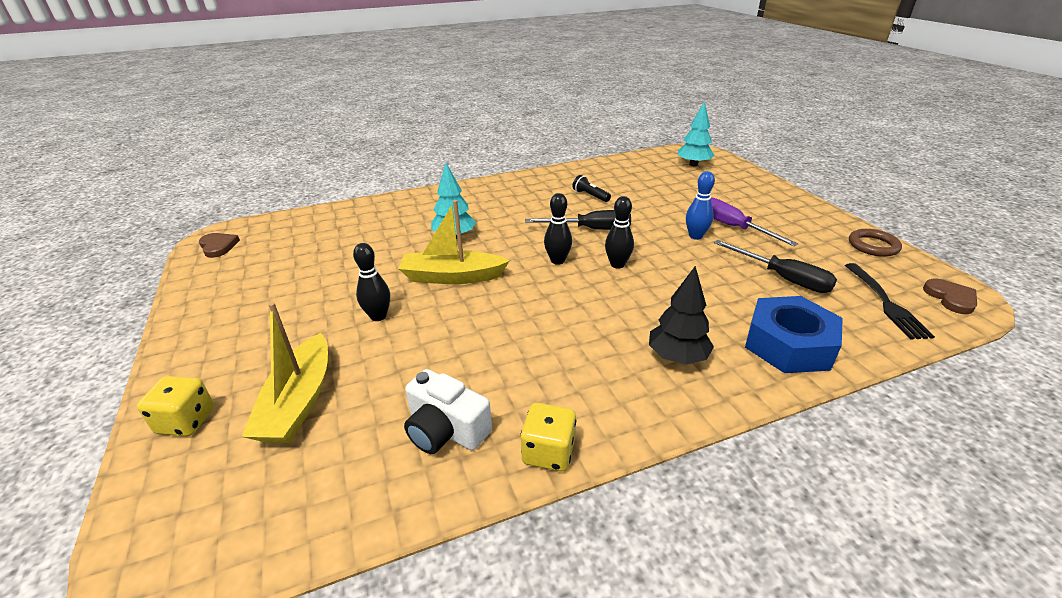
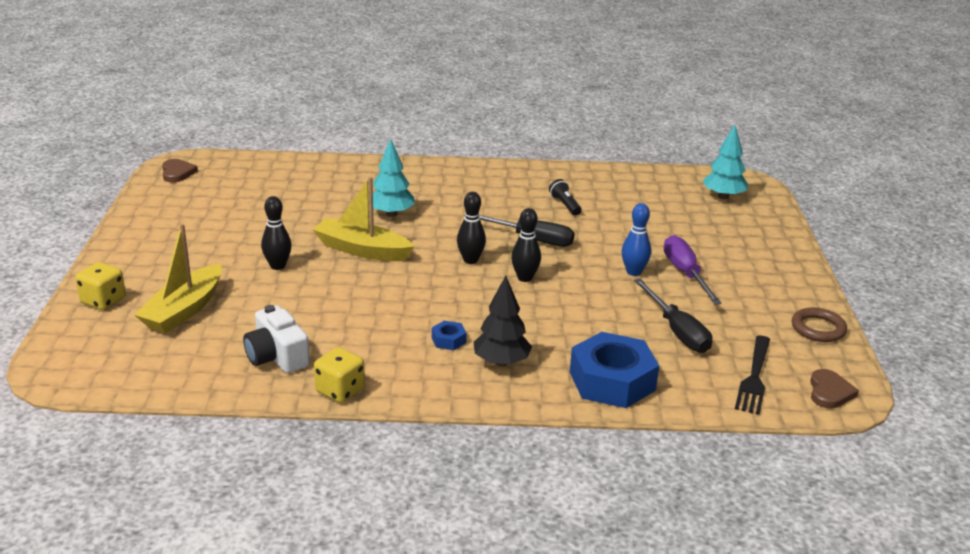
camera: 20 degrees right, 5 degrees down
(608, 348) = (448, 340): none -> blue nut

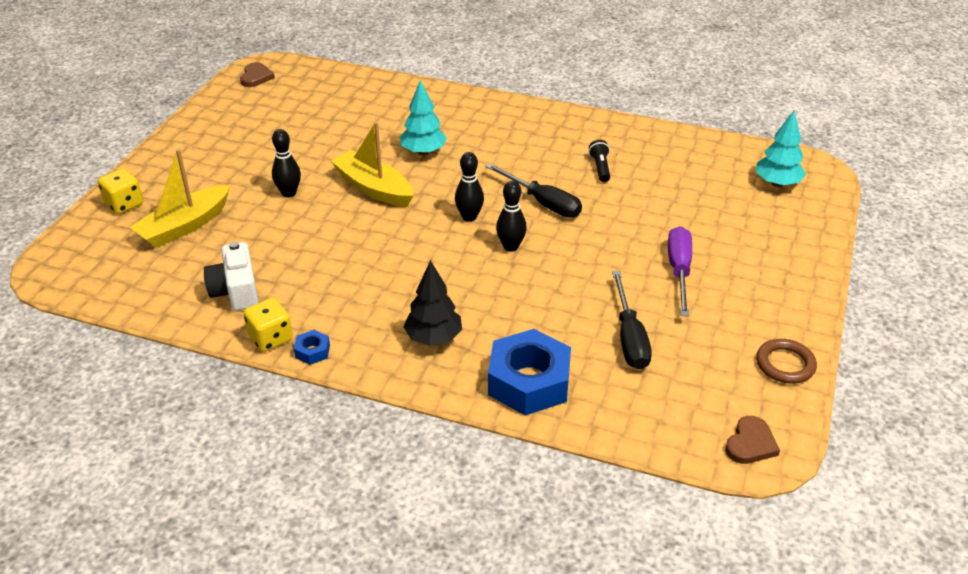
camera: 20 degrees right, 10 degrees up
(448, 340) = (398, 303): blue nut -> blue nut (312, 351)
(633, 272) = (625, 259): blue bowling pin -> none
(754, 377) = (679, 408): black fork -> none

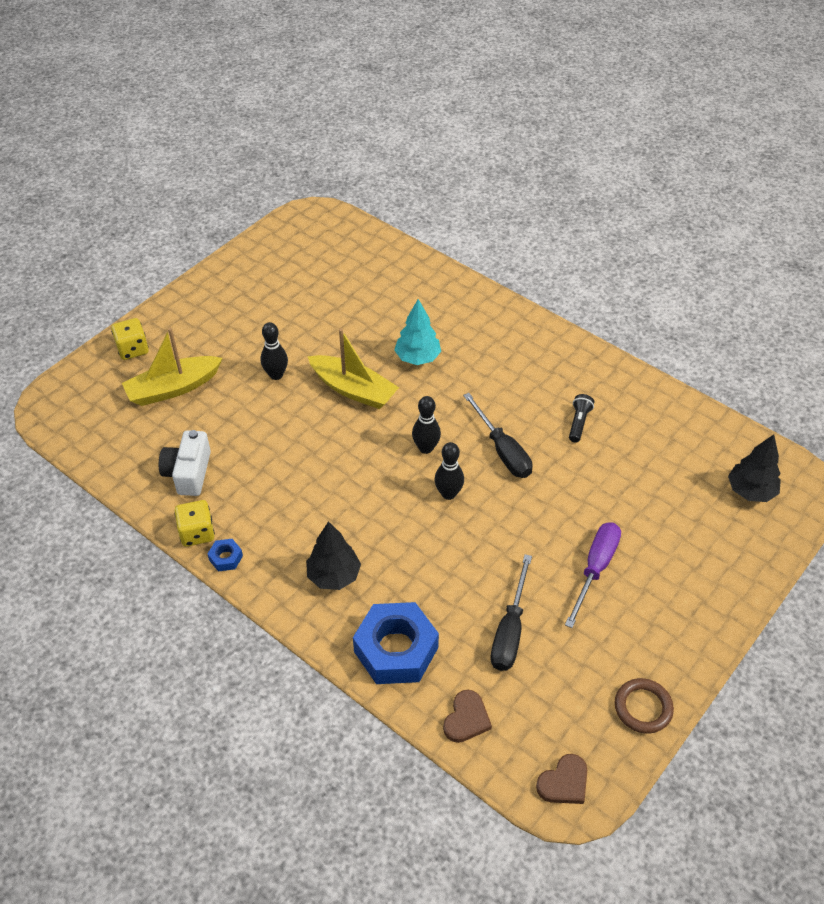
camera: 20 degrees right, 10 degrees up
(256, 77) = (302, 226): brown heart -> brown heart (466, 719)
(374, 188) = (353, 389): yellow boat -> yellow boat turned 150 degrees clockwise
(777, 183) = (750, 491): turquoise tree -> black tree

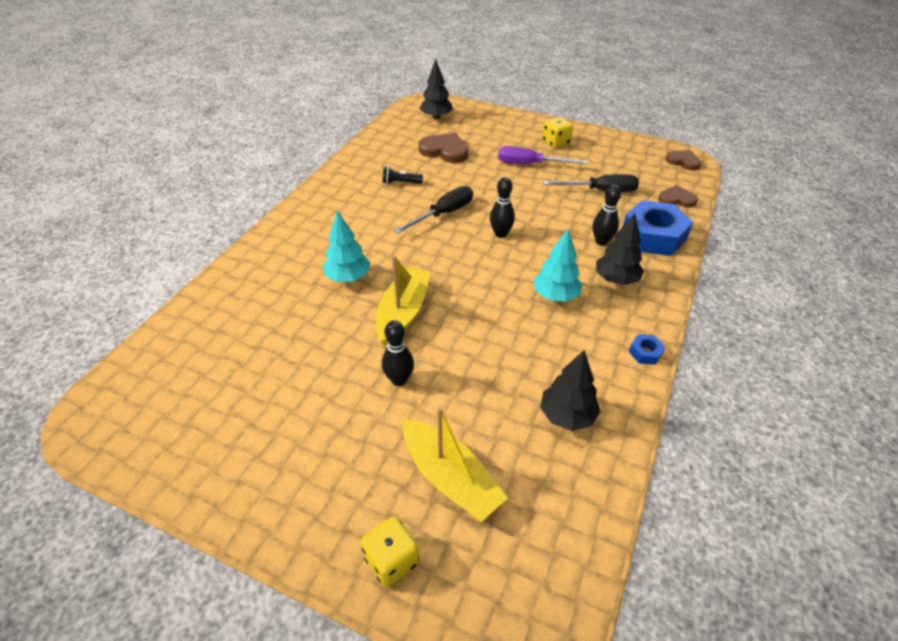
camera: 105 degrees left, 5 degrees down
(188, 473) = (567, 416): white camera -> black tree
(197, 533) = (633, 383): yellow dice -> yellow dice (556, 143)
(330, 512) = (555, 296): none -> turquoise tree
(426, 448) = (458, 253): black bowling pin -> black bowling pin (601, 241)
(643, 708) = (615, 142): brown ring -> none
(649, 481) = (445, 150): none -> brown heart

